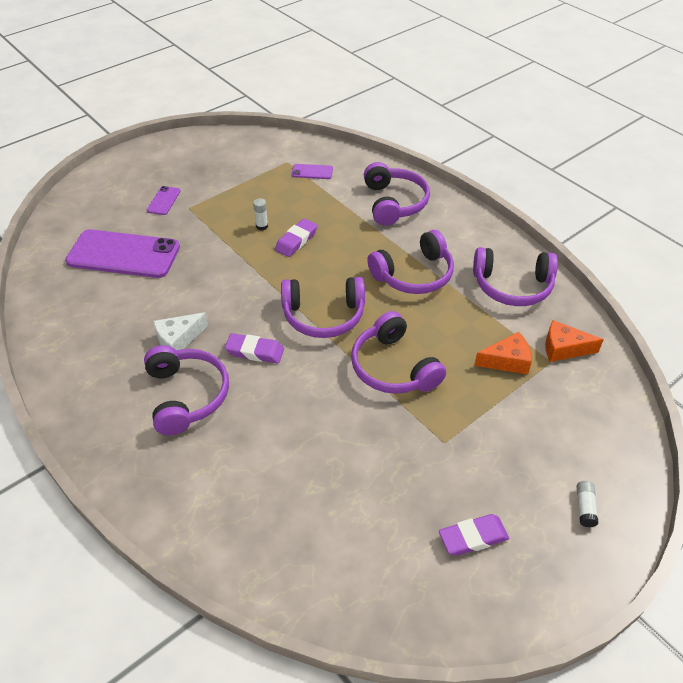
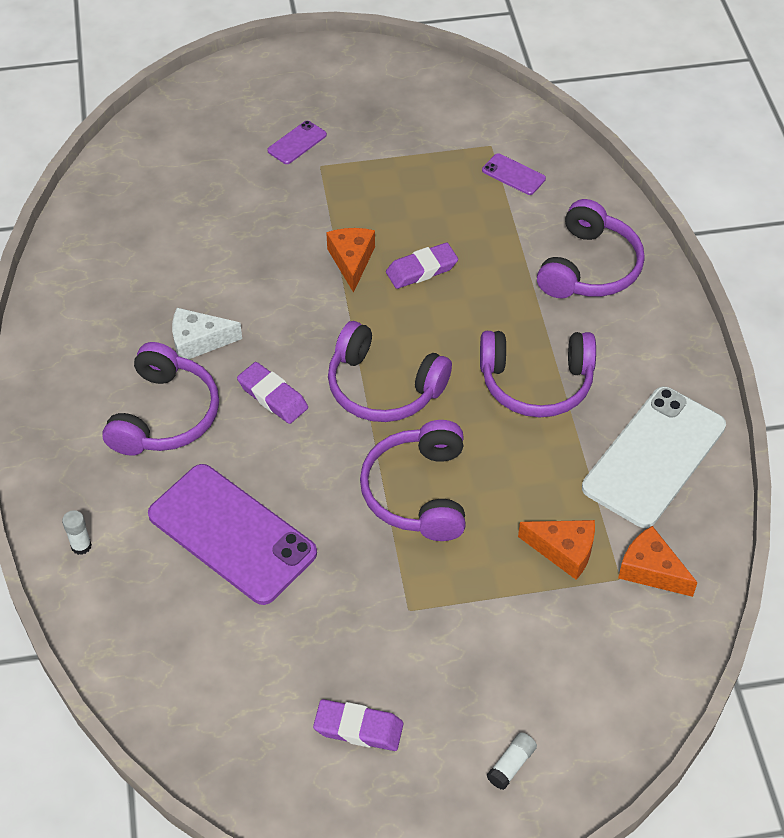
camera: 30 degrees right, 5 degrees up
(123, 254) = (205, 201): purple phone -> purple phone (232, 534)
(248, 252) = (351, 261): none -> orange cheese
(262, 226) = (393, 230): white glue stick -> white glue stick (81, 546)
(512, 286) = (654, 456): purple headphones -> white phone

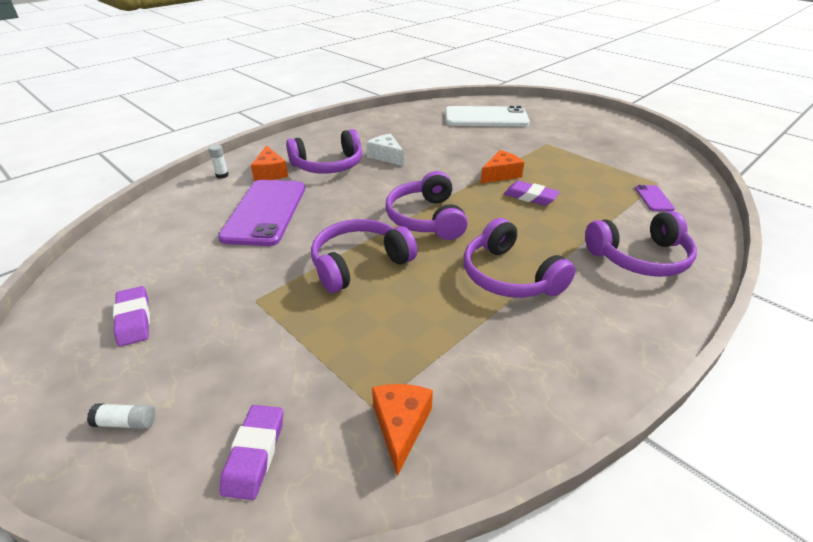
camera: 55 degrees right, 15 degrees down
(273, 396) = (376, 188): purple eraser -> purple eraser (255, 454)
(297, 143) = (549, 133): purple phone -> none
(564, 551) = (372, 357): orange cheese -> orange cheese (270, 172)
(654, 456) = (521, 371): white phone -> white phone (486, 117)

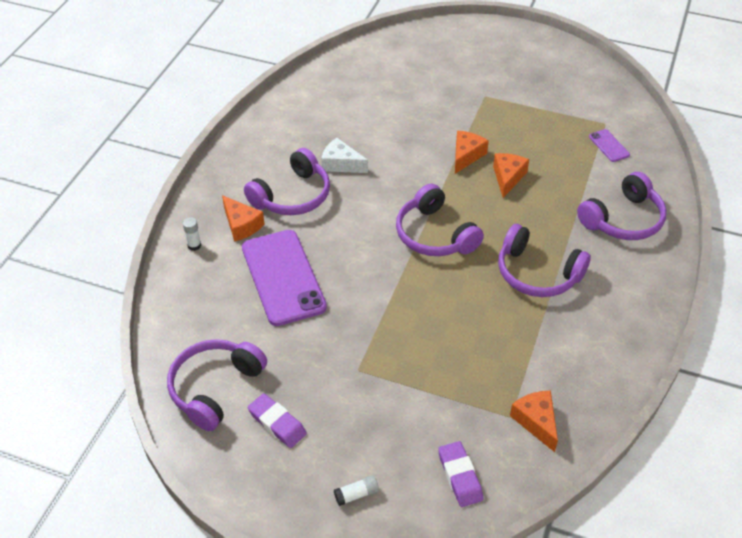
camera: 25 degrees left, 10 degrees up
(359, 264) = (413, 304): purple headphones -> purple headphones (215, 388)
(486, 117) = (402, 70): white phone -> none
(530, 197) = (508, 178): purple eraser -> orange cheese

